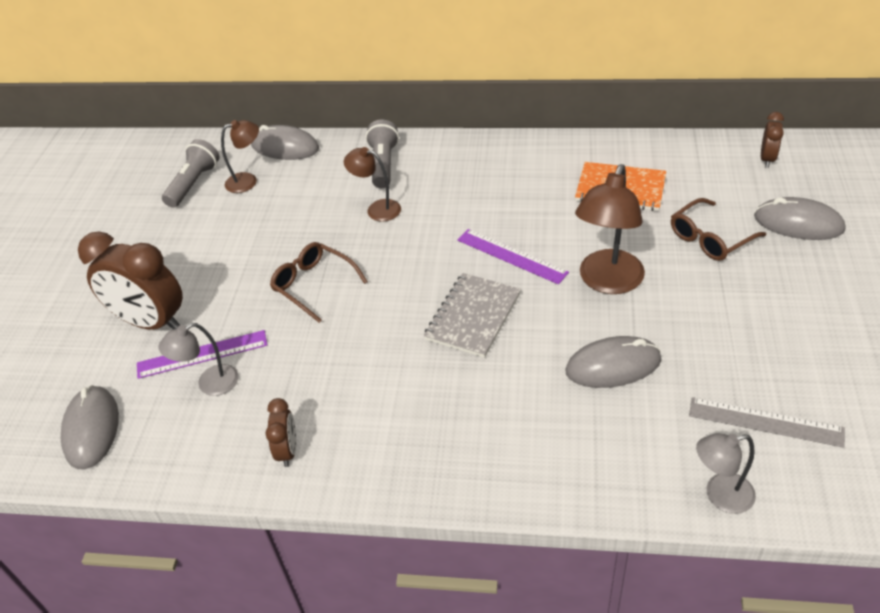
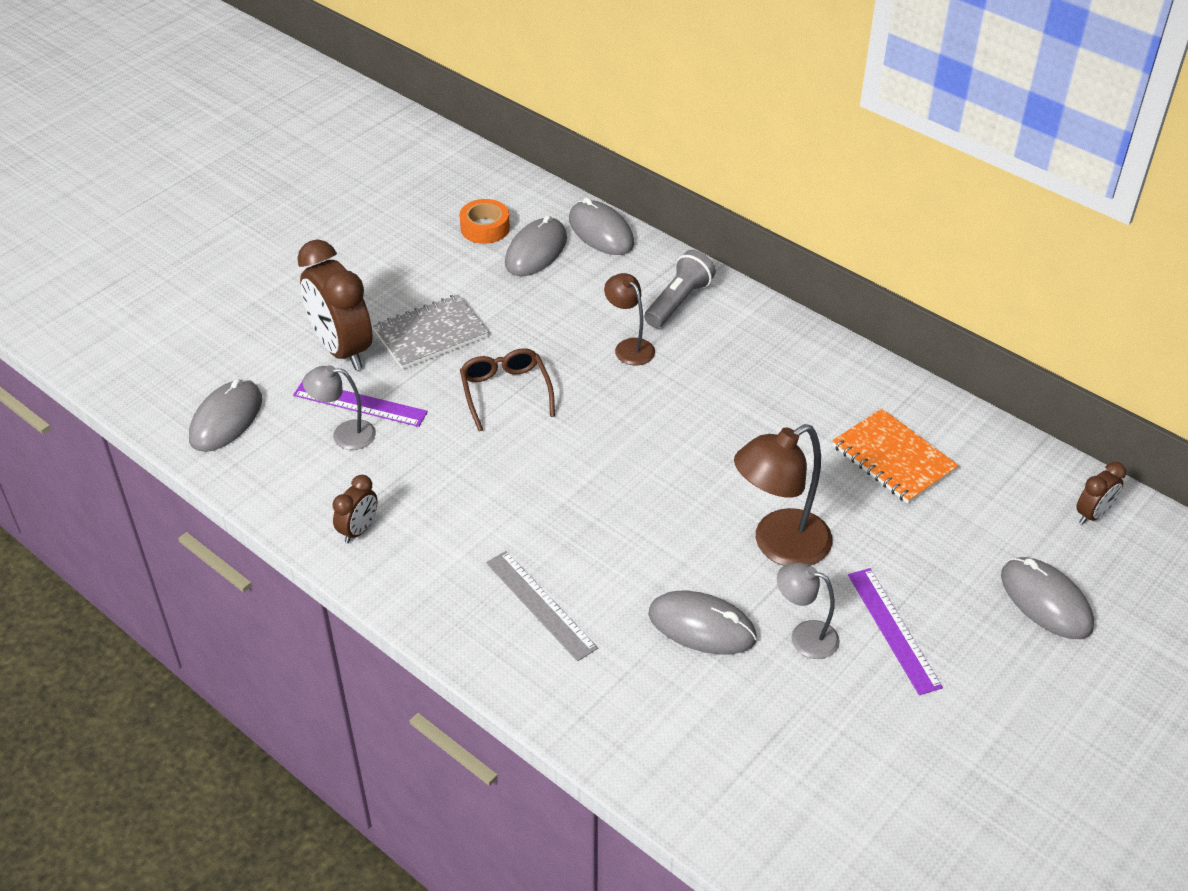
camera: 30 degrees right, 0 degrees up
(193, 184) = (485, 228): grey flashlight -> orange tape
(248, 181) = (536, 251): brown lamp -> grey mouse
(473, 316) = (619, 505): grey notebook -> grey notebook (430, 334)
(511, 256) = (712, 466): purple ruler -> purple ruler (893, 630)
(710, 238) = (932, 562): brown glasses -> none
(720, 495) = (679, 794): grey lamp -> grey lamp (804, 636)
(765, 422) = (790, 762): grey ruler -> grey ruler (540, 604)

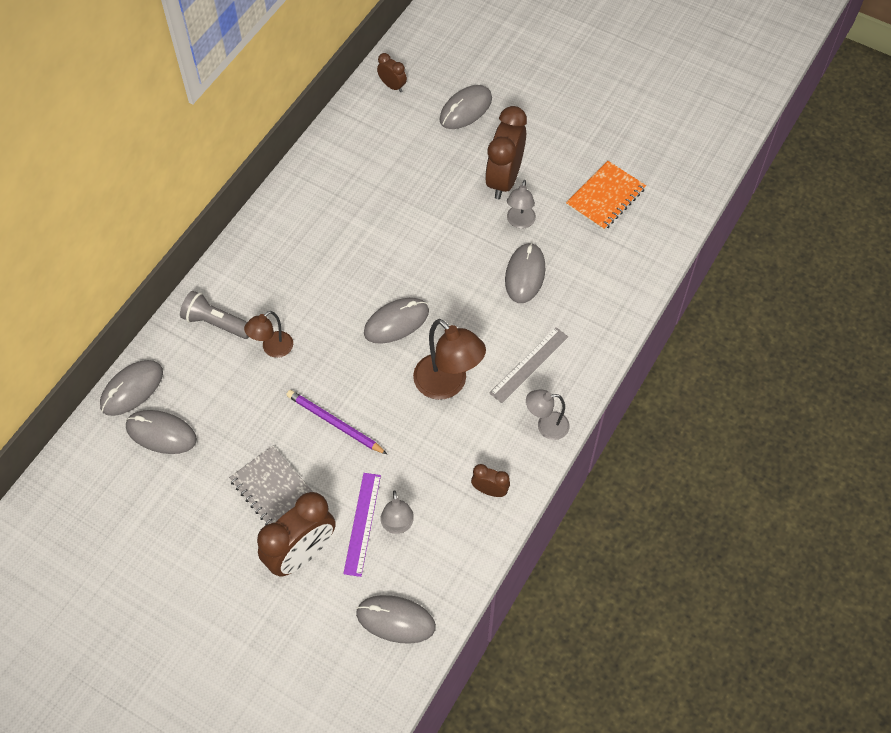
camera: 100 degrees left, 15 degrees up
(434, 607) = (546, 426): none -> grey lamp
(485, 228) = (132, 479): orange tape -> none
(505, 392) = (334, 423): brown glasses -> purple pencil
(645, 468) = (396, 322): none -> grey mouse
(779, 546) = (451, 240): brown lamp -> brown lamp (447, 384)
(893, 458) = (362, 184): orange notebook -> orange notebook (605, 197)
(893, 630) = (504, 179): purple ruler -> brown clock

